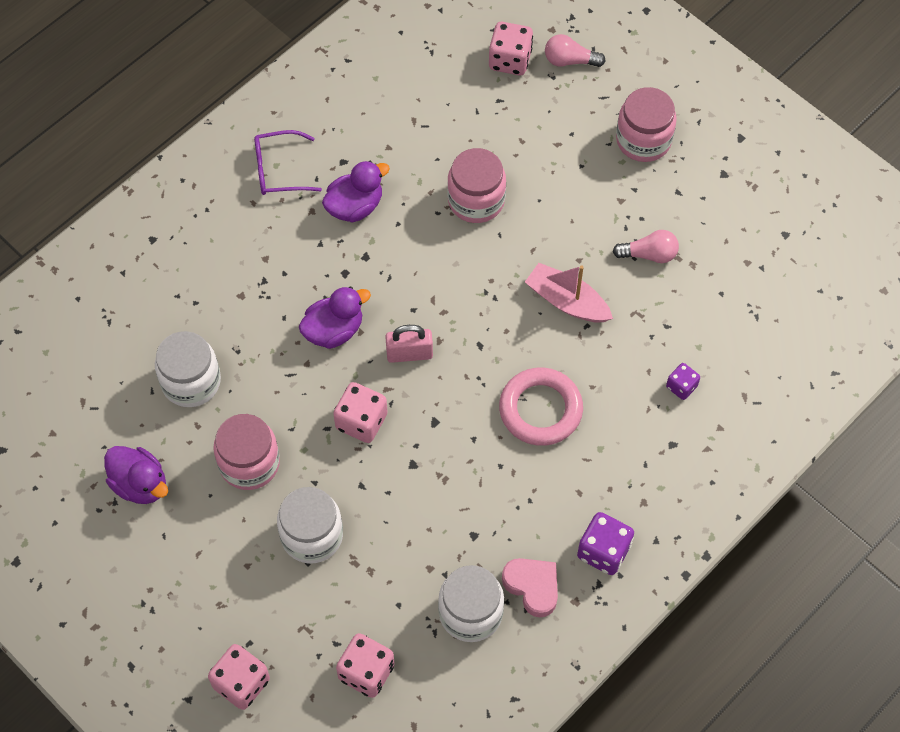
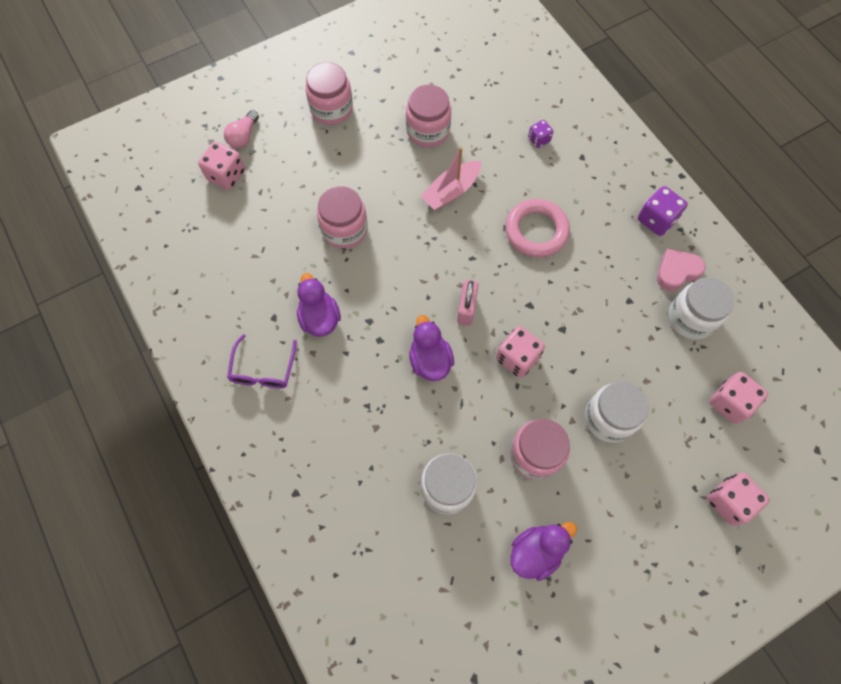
camera: 75 degrees left, 5 degrees up
(649, 254) = (428, 131): pink light bulb -> pink jar

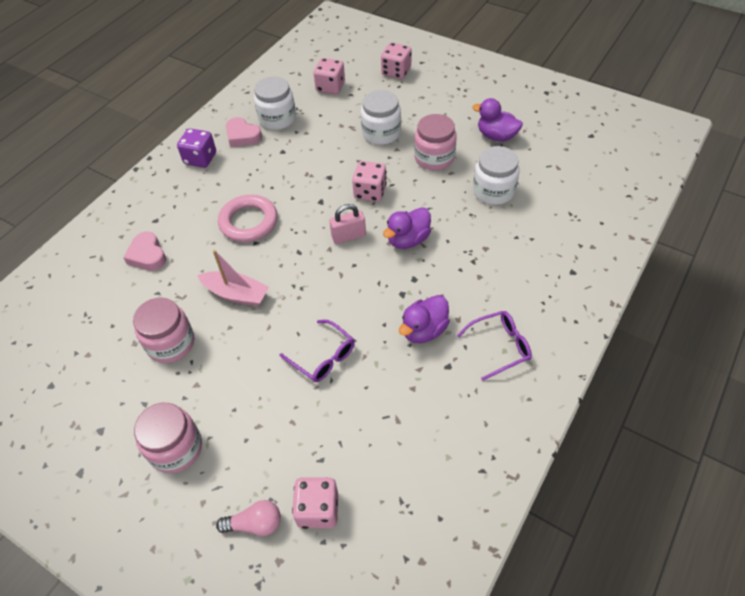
camera: 115 degrees left, 15 degrees down
(344, 229) = (323, 357): pink jar -> purple glasses
(539, 140) = (147, 255): purple dice -> pink heart

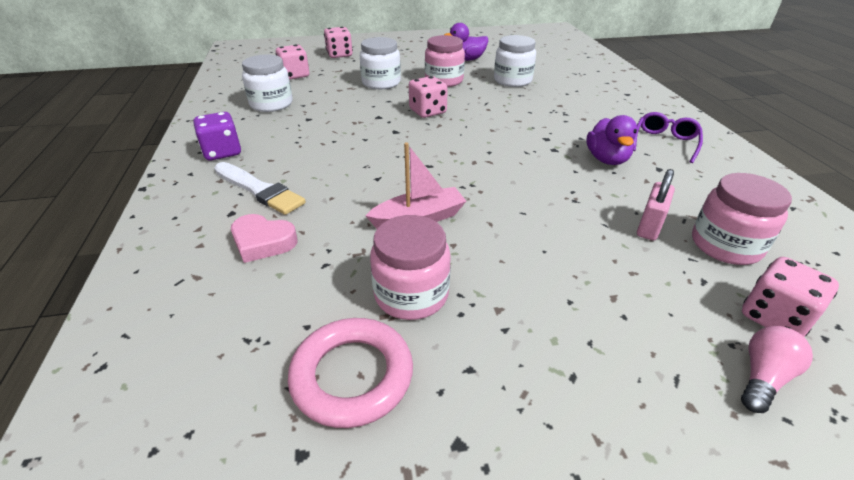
camera: 45 degrees left, 15 degrees down
(176, 448) = (577, 381): pink jar -> pink jar (725, 245)
(185, 209) = (259, 190): none -> white brush
(242, 136) = (249, 124): pink heart -> none
(248, 222) = (347, 169): pink ring -> pink ring (352, 375)
(323, 357) = (571, 214): purple glasses -> none
(348, 236) = (455, 139): pink padlock -> pink padlock (649, 226)
(408, 240) = (503, 122): purple duck -> none

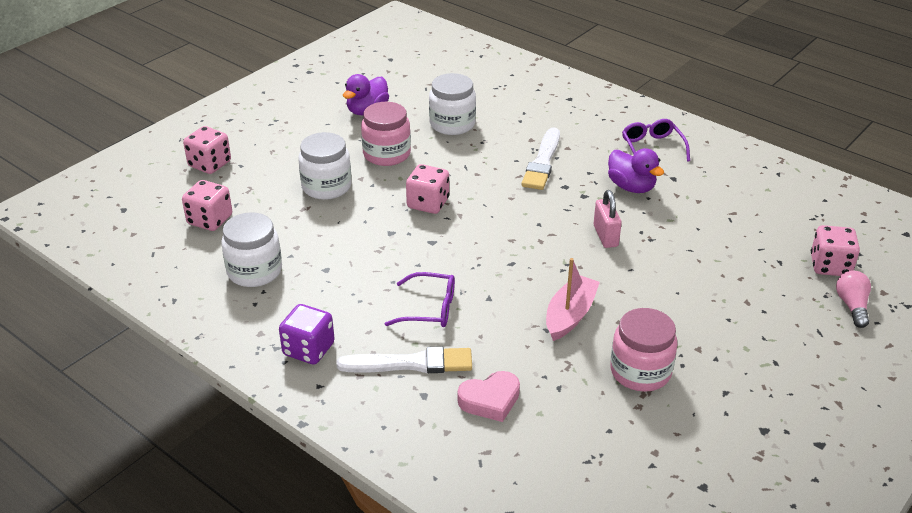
camera: 40 degrees left, 0 degrees up
(328, 165) = (429, 309): none -> purple glasses
(352, 375) = (674, 436): pink ring -> none
(549, 119) = (542, 162): none -> white brush
(649, 226) = (716, 236): pink padlock -> pink padlock (605, 236)
(725, 245) = (768, 227): pink jar -> none

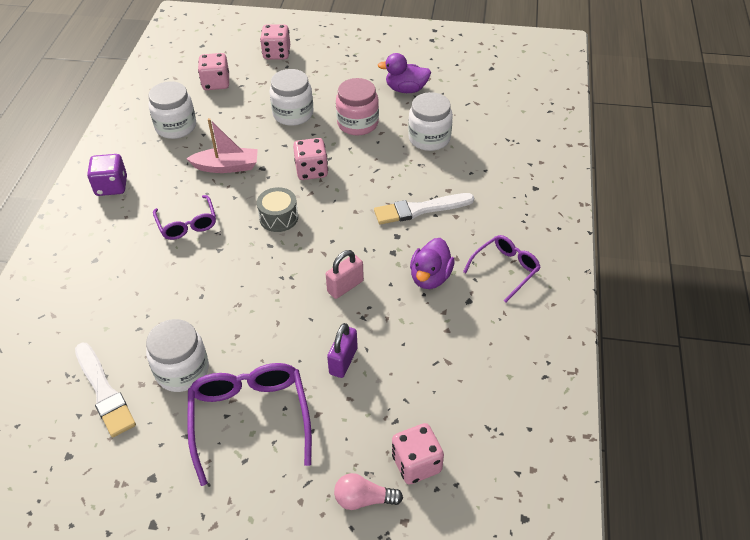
camera: 60 degrees right, 10 degrees up
(411, 363) = (123, 240): white brush -> white brush (104, 392)
(477, 245) = (278, 217): none -> grey drum
(490, 400) = (106, 296): pink heart -> none
(570, 315) = (226, 303): pink boat -> pink boat (226, 167)
(640, 371) = (182, 371): pink jar -> white jar
(696, 267) = (343, 361): none -> purple padlock
(729, 344) = (250, 419): none -> purple glasses
(852, 306) = (363, 499): pink light bulb -> pink light bulb turned 150 degrees counterclockwise

